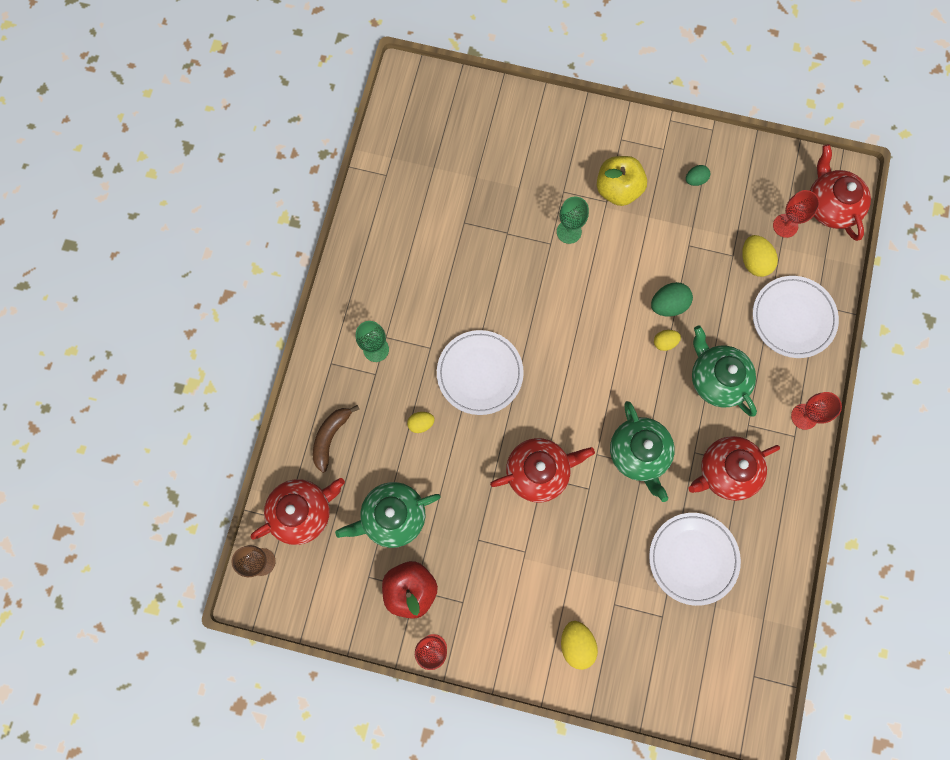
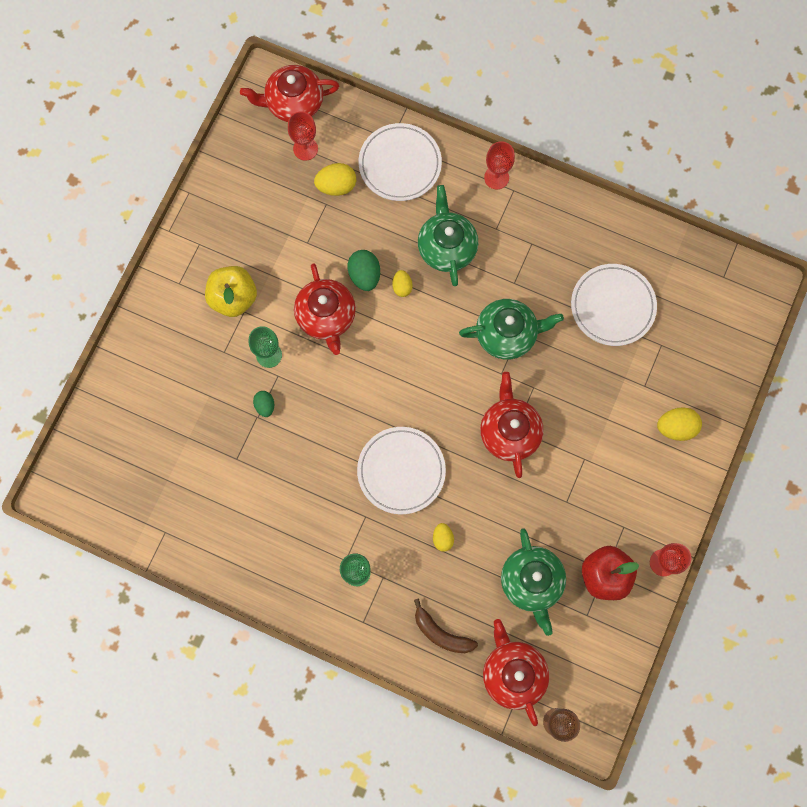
camera: 80 degrees left, 0 degrees up
(695, 180) = (239, 221): green egg -> green egg (265, 406)
(717, 379) = (446, 247): green teapot -> green teapot turned 105 degrees clockwise
(726, 471) = (536, 258): red teapot -> red teapot (326, 316)

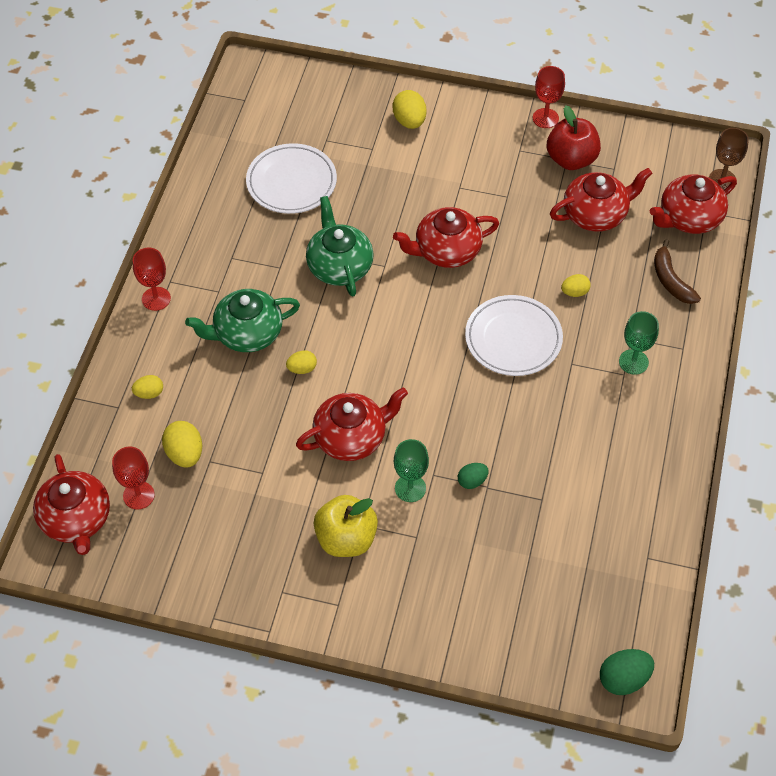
camera: 100 degrees left, 20 degrees down
(364, 275) = (294, 407): green egg -> green egg (623, 679)
(400, 164) = (149, 393): white plate -> yellow egg
(441, 633) = (671, 280): brown banana -> brown banana turned 135 degrees clockwise
(531, 582) = (596, 214): green teapot -> red teapot

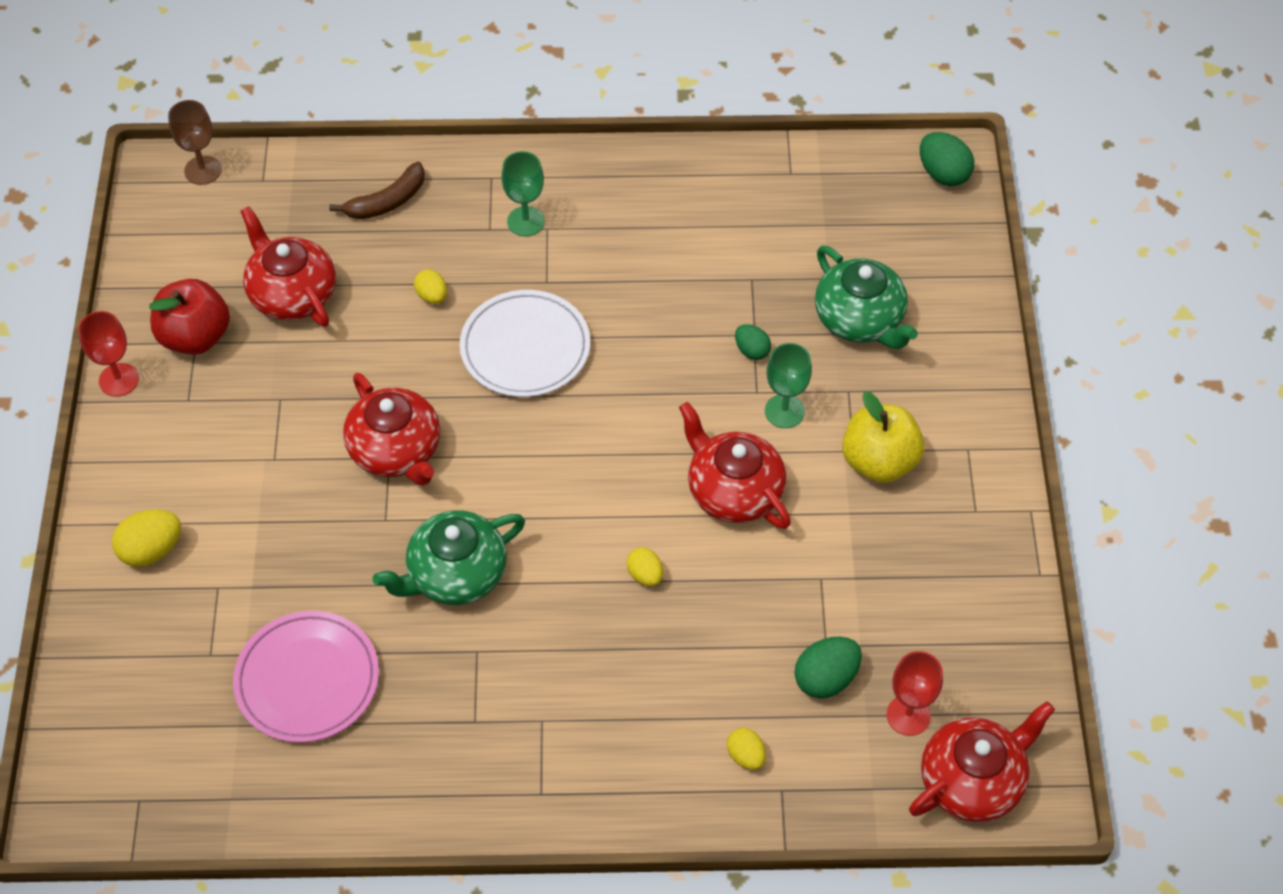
camera: 105 degrees left, 0 degrees up
(156, 299) = (578, 802): red goblet -> none
(185, 454) = (826, 679): yellow egg -> green egg
(247, 333) = (606, 660): green teapot -> green teapot (860, 320)
(291, 182) = (307, 680): white plate -> pink plate
(689, 218) = (277, 196): red teapot -> none

